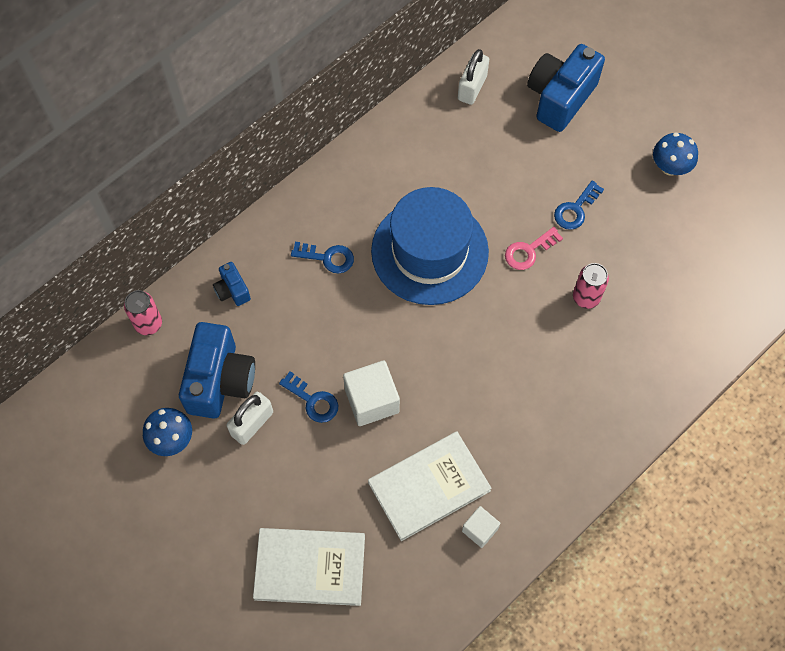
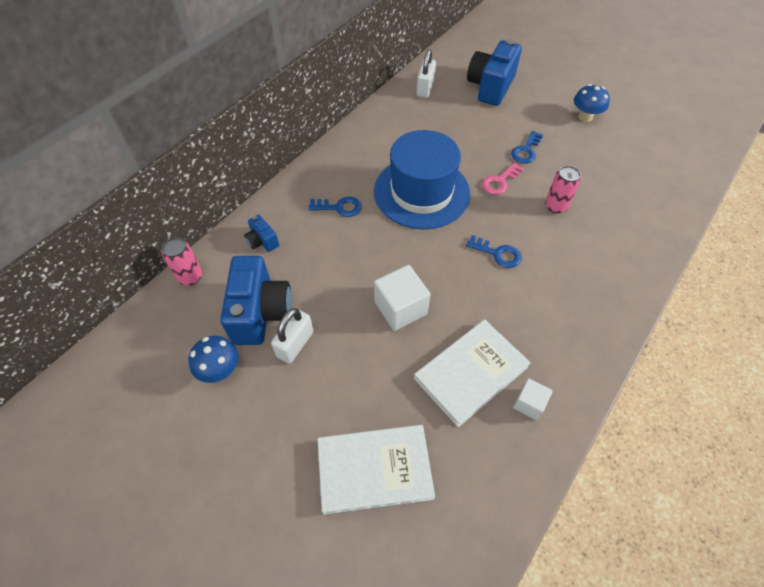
camera: 10 degrees left, 10 degrees down
(313, 400) = (348, 316): blue key -> blue key (498, 253)

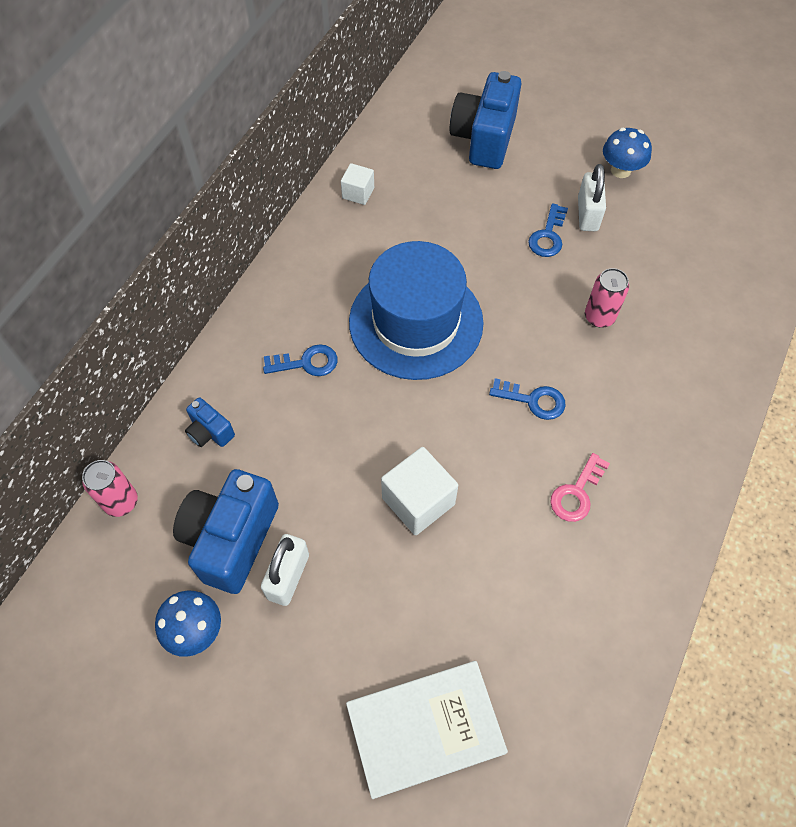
camera: 10 degrees left, 5 degrees up
(260, 313) = (231, 539): blue camera -> blue camera turned 150 degrees counterclockwise
(425, 89) = (392, 153): white padlock -> white padlock (587, 214)
(471, 372) = (524, 577): white book -> none
(500, 182) = (519, 290): pink key -> pink key (577, 493)
(529, 403) = (603, 606): white cube -> white cube (358, 193)

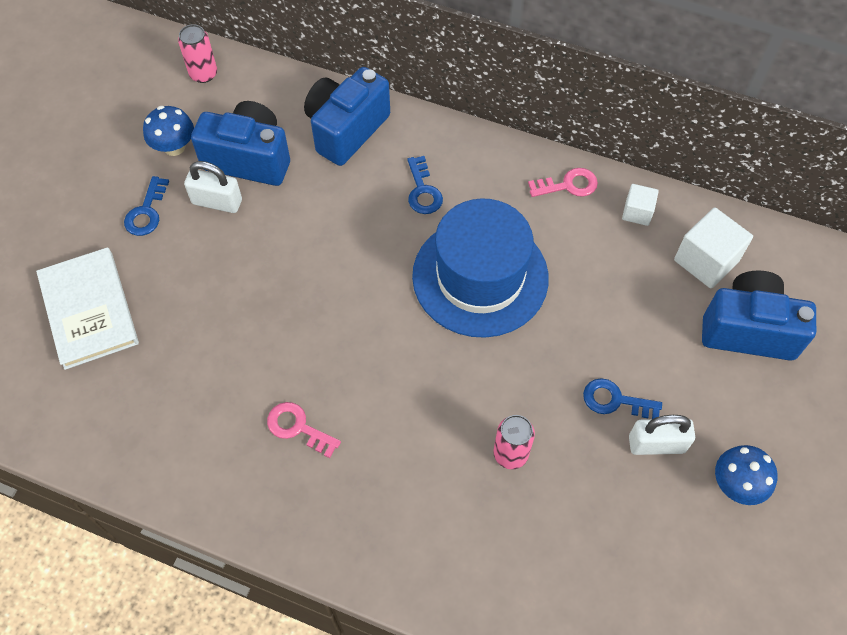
camera: 85 degrees right, 0 degrees up
(121, 502) = (280, 82): pink can -> pink can (203, 74)
(210, 432) = (346, 129): blue camera -> blue camera, size x2.09
(319, 240) = (568, 185): none -> pink key
(418, 501) = (286, 292): white cube -> white cube (706, 260)
(533, 400) = (399, 387): blue key -> blue key (146, 212)

